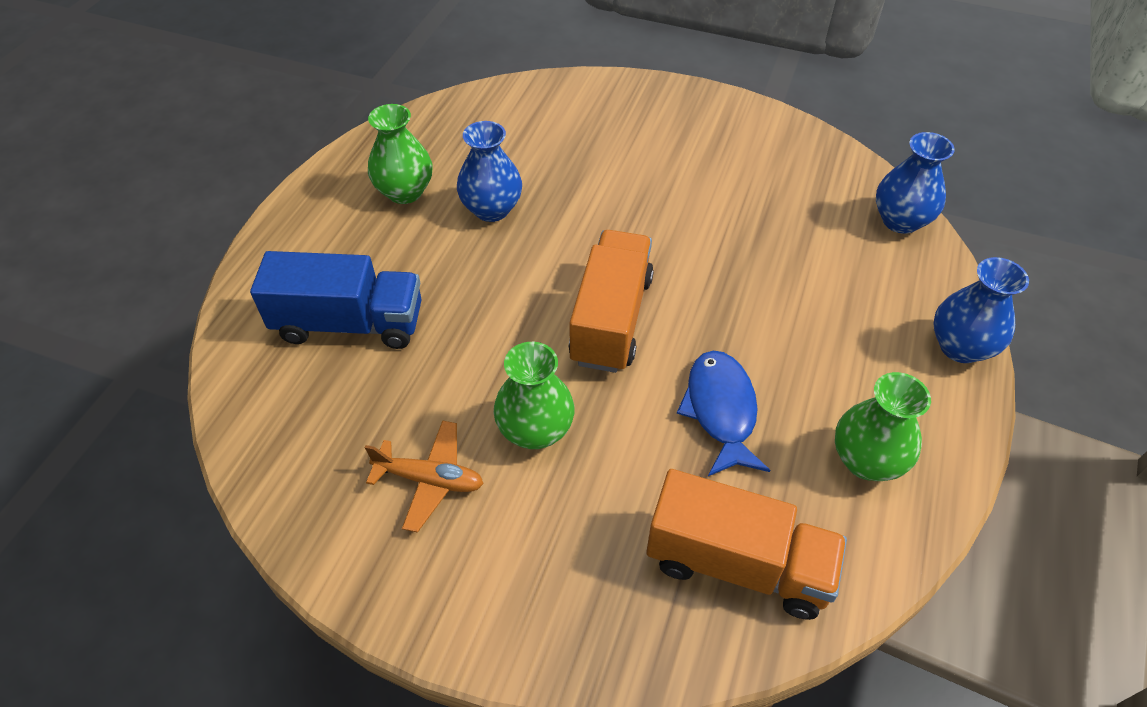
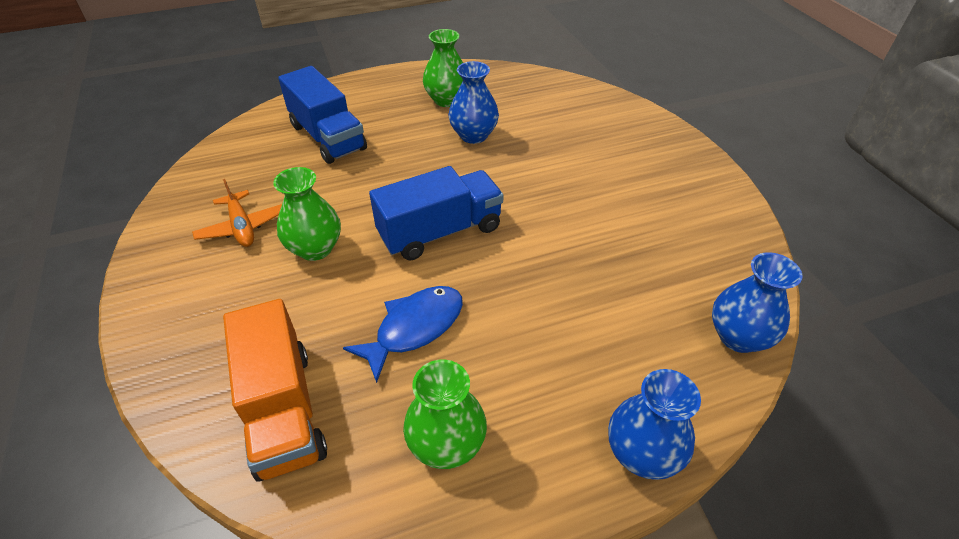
camera: 50 degrees right, 5 degrees down
(611, 319) = (440, 231): orange truck -> blue truck

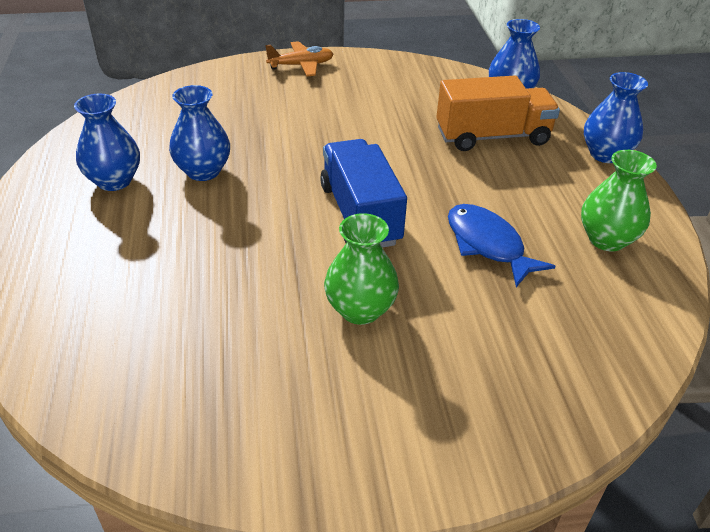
camera: 80 degrees left, 5 degrees down
(242, 227) = (299, 380): orange plane -> orange plane (301, 65)
(283, 410) = (580, 337): orange truck -> orange truck (492, 136)
(328, 137) = (134, 291): blue truck -> none
(447, 100) = (114, 181): green vase -> blue vase

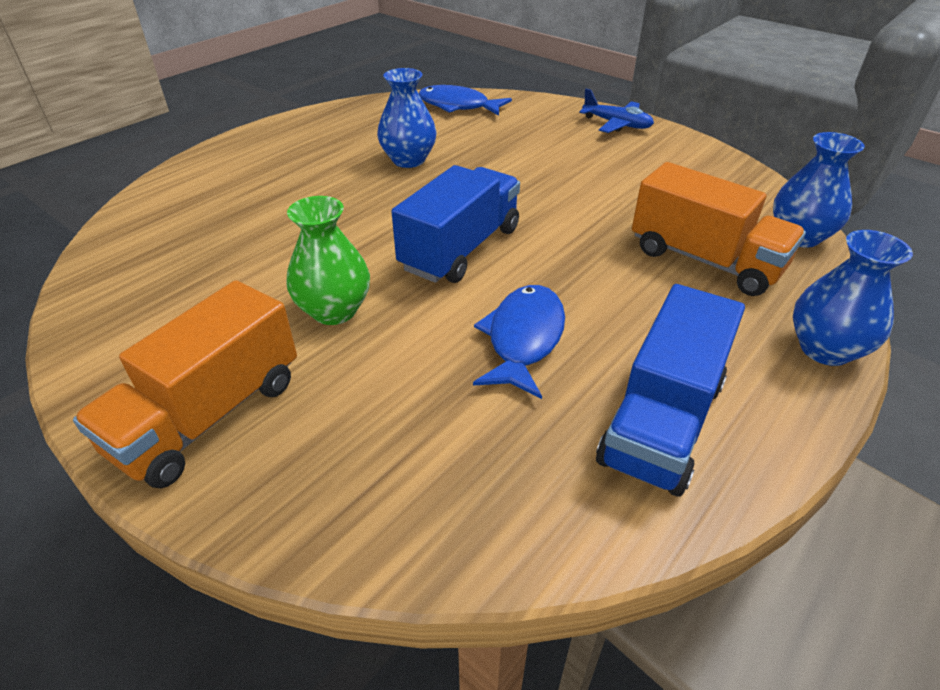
camera: 50 degrees right, 0 degrees up
(114, 181) = (347, 138): blue vase -> none
(157, 104) = (458, 106): none -> blue fish
(301, 65) = (617, 124): orange plane -> blue plane
(413, 430) = (209, 416): none -> orange truck
(606, 239) = (662, 421): green vase -> blue truck

